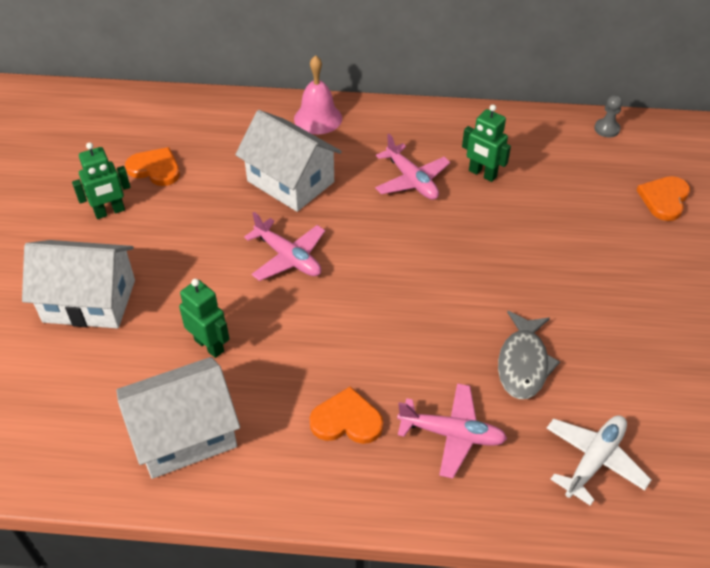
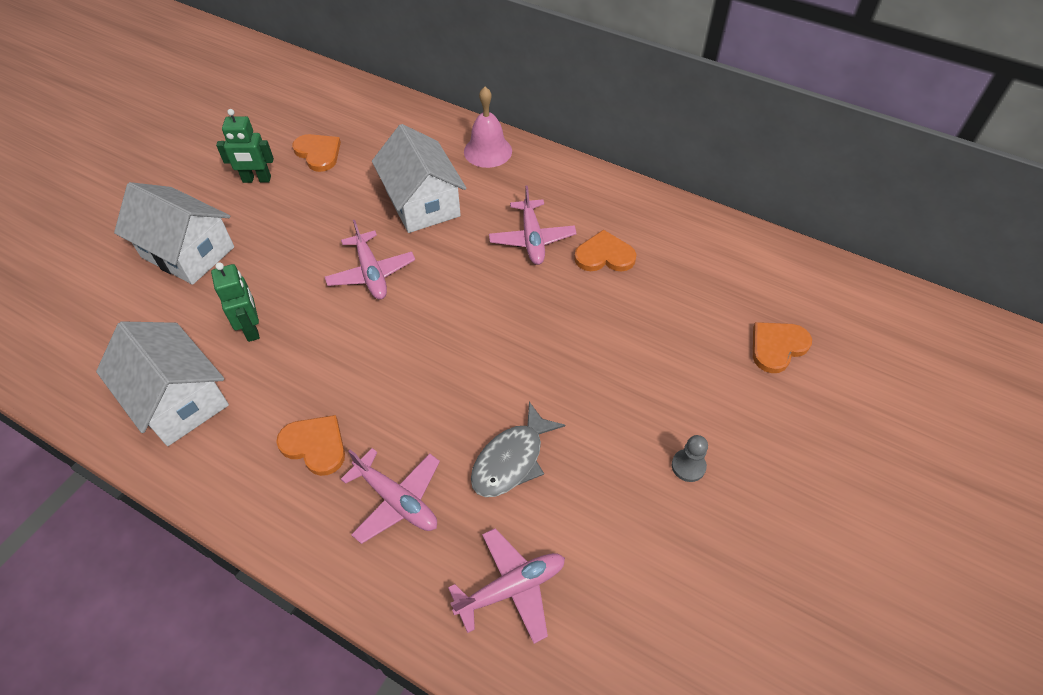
camera: 25 degrees right, 5 degrees up
(185, 434) = (178, 399): white house -> white house turned 45 degrees clockwise
(482, 174) = (604, 255): green robot -> orange heart
(594, 460) = (511, 588): white plane -> pink plane
(606, 129) = (766, 252): grey pawn -> grey pawn (688, 466)

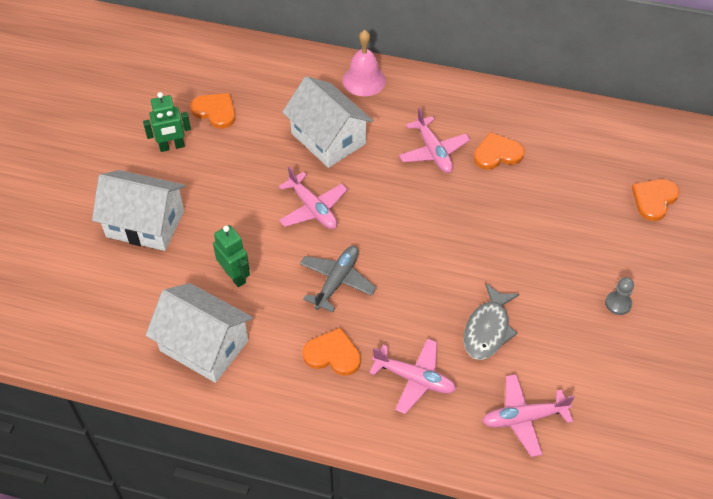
camera: 15 degrees left, 0 degrees up
(360, 360) = (337, 281): none -> grey plane
(511, 588) = (524, 418): pink plane -> pink plane turned 150 degrees counterclockwise

